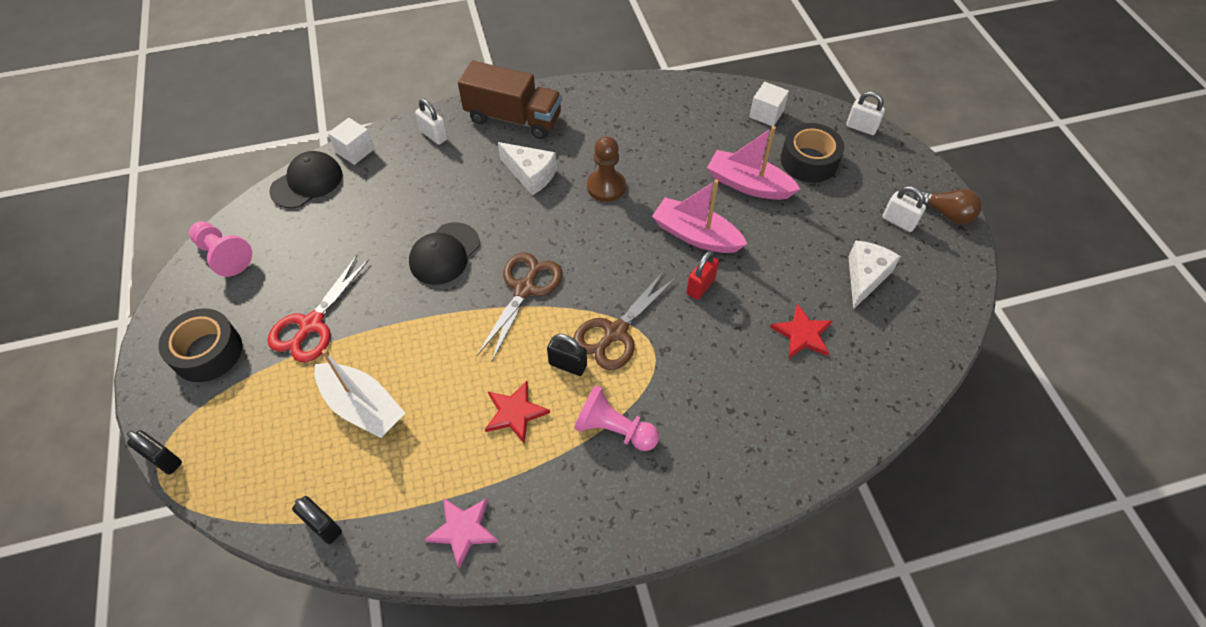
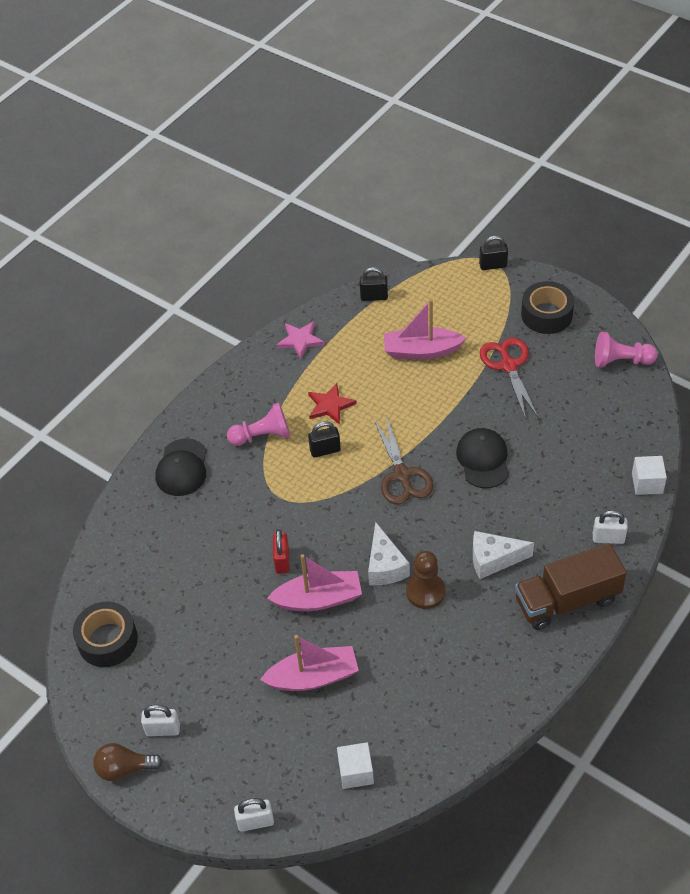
camera: 145 degrees right, 5 degrees down
(307, 182) = (644, 438): black cap -> black cap (182, 468)
(363, 406) = (421, 351): white boat -> pink boat
(615, 332) = (313, 489): brown scissors -> none
(802, 334) = (183, 575): red star -> none
(809, 161) = (279, 742): black tape -> black tape (107, 640)
(865, 277) = (163, 654): white cheese -> white cheese (385, 566)

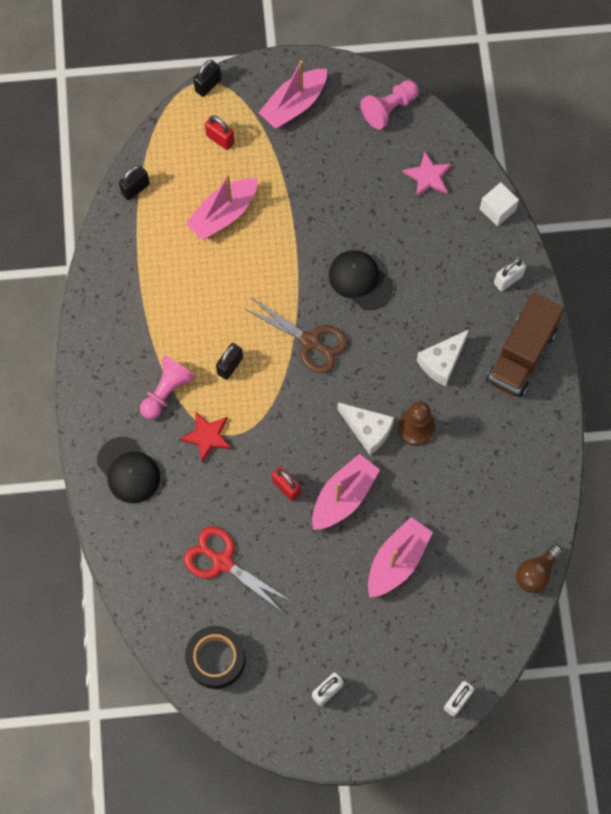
camera: 45 degrees left, 20 degrees up
(125, 768) = (328, 742): brown light bulb -> brown light bulb (536, 573)
(300, 340) = (112, 278): pink star -> pink star (428, 176)
(330, 405) = (196, 321): red star -> red star (207, 436)
(356, 772) = (491, 607): white cube -> none
(467, 303) = (220, 139): none -> red padlock
(508, 365) = (305, 177): red scissors -> red scissors (222, 562)
(546, 315) = (294, 105): black tape -> pink boat

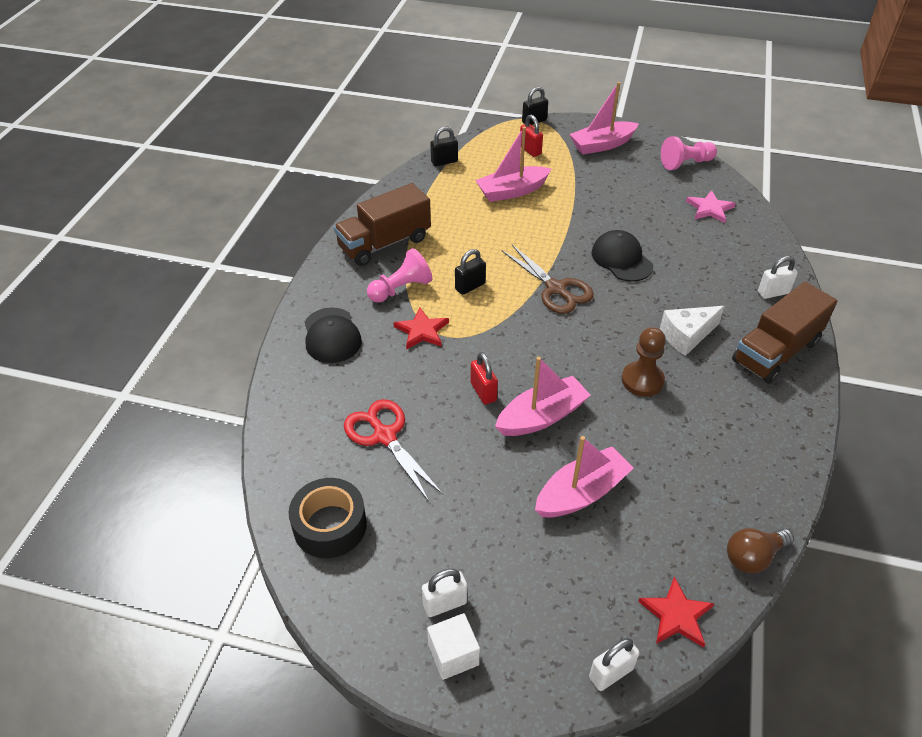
camera: 20 degrees right, 25 degrees down
(125, 335) = (384, 243): none -> brown truck
(367, 430) = (589, 369): white cheese -> none
(491, 640) = (676, 615): none -> red star
(497, 209) = (773, 243): white cube -> white cube (453, 654)

